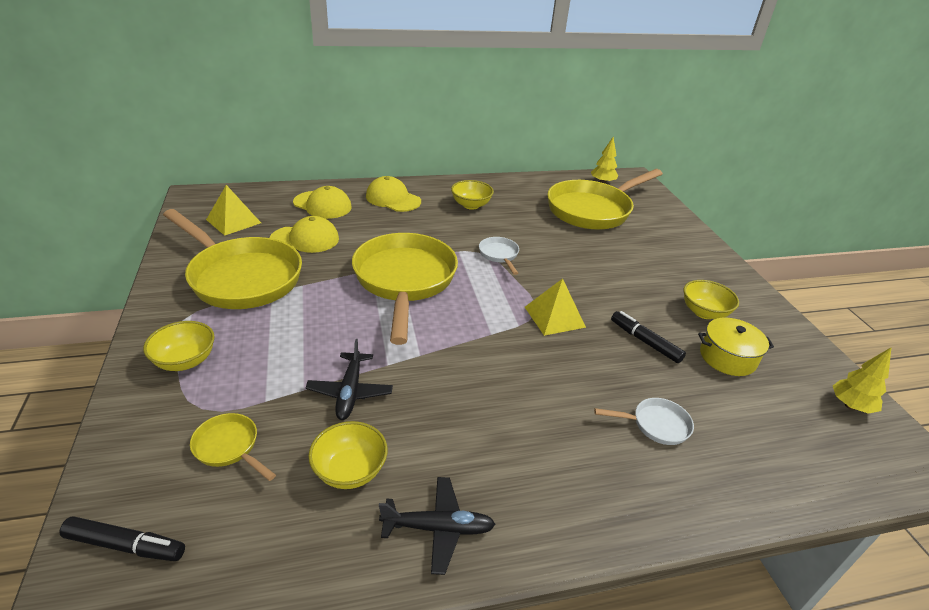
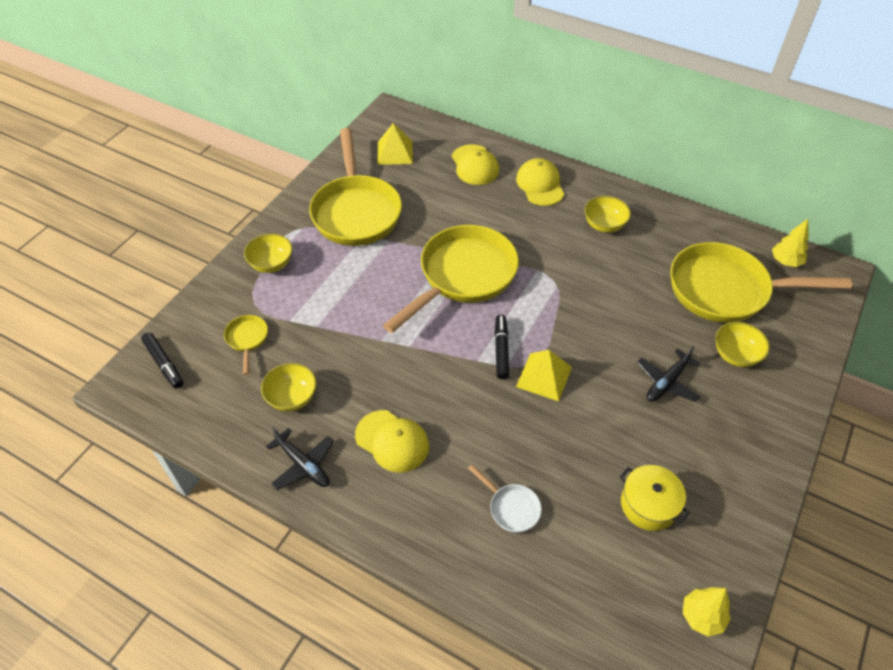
camera: 45 degrees right, 15 degrees up
(305, 239) = (429, 196): yellow cap -> yellow cap (392, 441)
(350, 392) = (340, 345): black plane -> black plane (666, 382)
(499, 255) = (567, 293): white pan -> none
(645, 341) = (593, 444): black marker -> black marker (501, 350)
(704, 312) = (688, 456): yellow bowl -> yellow bowl (735, 355)

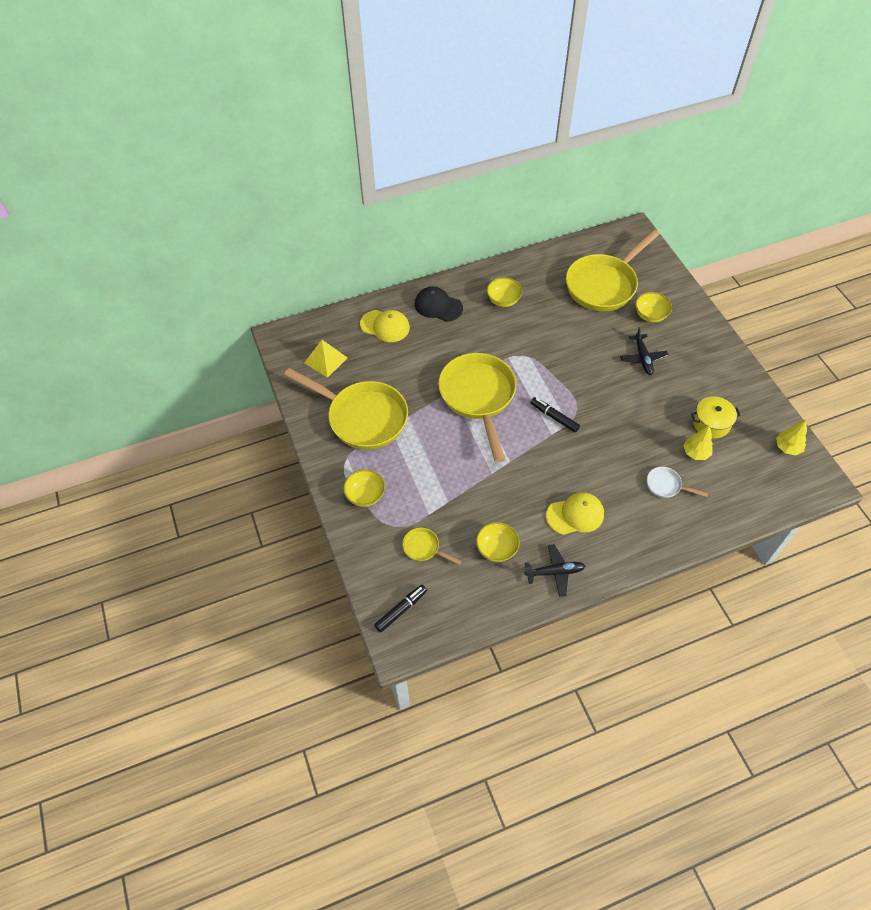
camera: 50 degrees left, 5 degrees up
(164, 364) = (401, 610): black marker -> black marker turned 45 degrees counterclockwise
(511, 507) = (666, 485): white pan -> white pan turned 150 degrees counterclockwise
(540, 185) = (438, 306): yellow cap -> black cap
(544, 376) = (591, 410): yellow pyramid -> none
(785, 261) = (608, 244): yellow tree -> yellow tree (695, 453)

